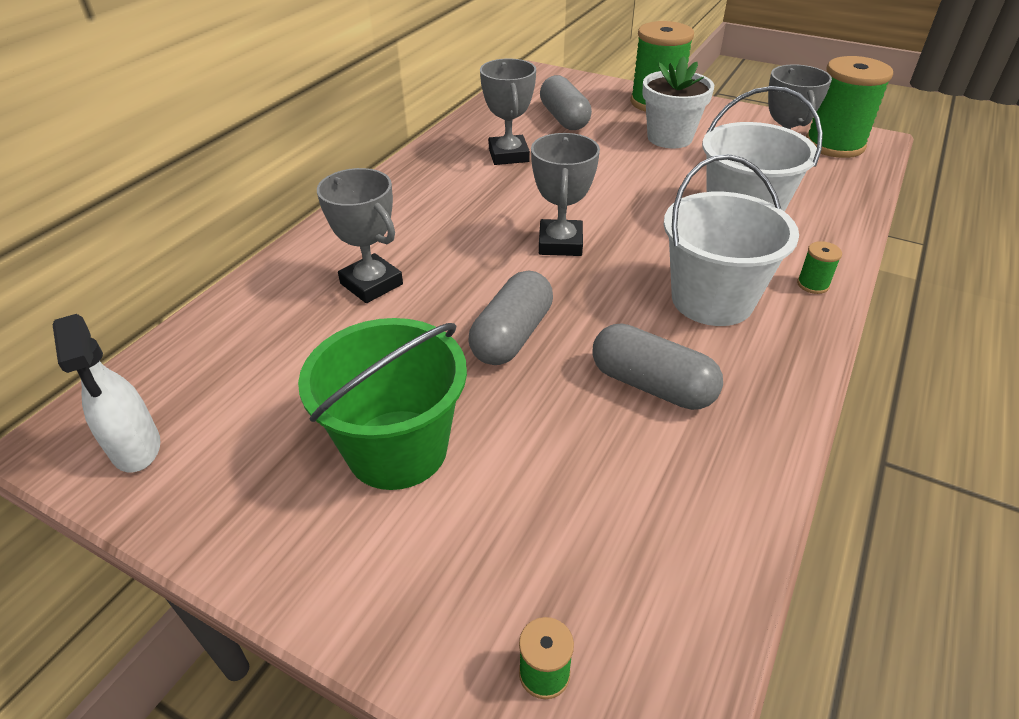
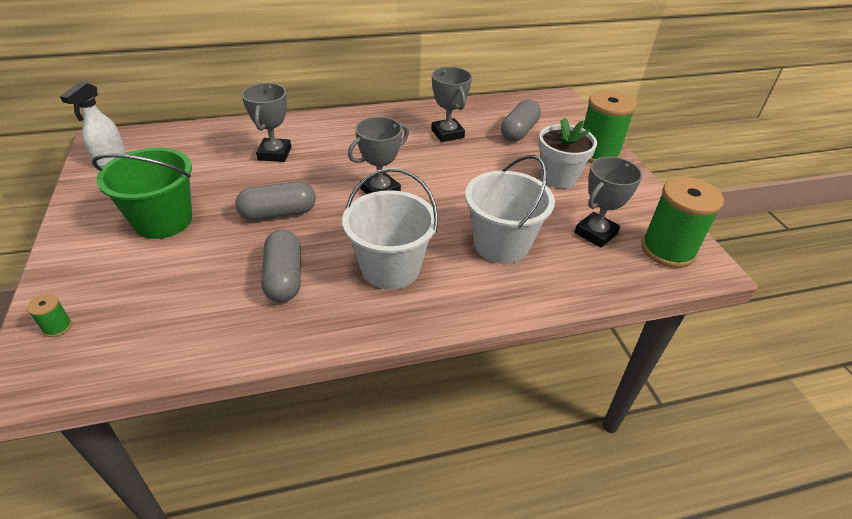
camera: 45 degrees right, 0 degrees up
(508, 155) = (447, 133): grey trophy -> grey trophy turned 60 degrees counterclockwise
(813, 284) = (458, 304): green spool -> none

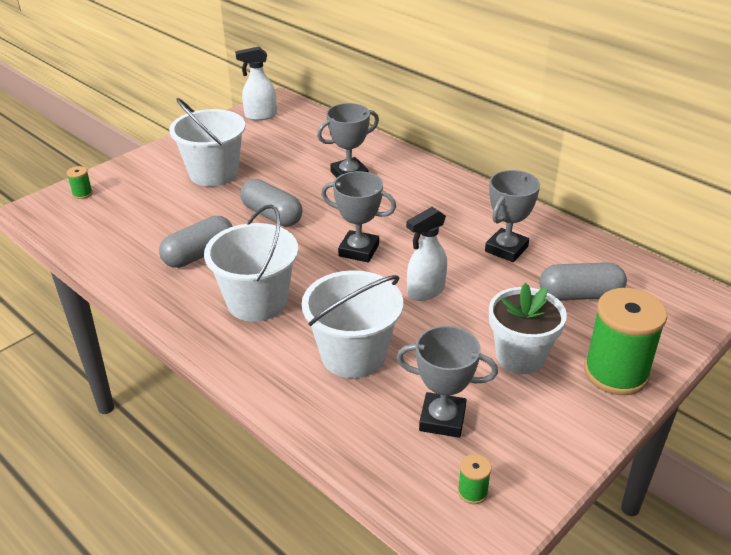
camera: 60 degrees right, 5 degrees down
(163, 220) = (214, 173): green bucket -> white bucket
(459, 183) = (425, 291): none -> white spray bottle
(667, 250) = (472, 492): green spool -> green spool, size x0.41

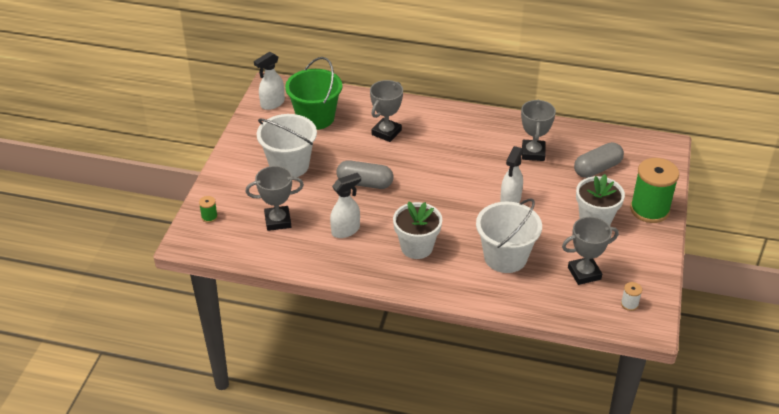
camera: 30 degrees left, 5 degrees up
(199, 254) = (346, 230): grey capsule -> white spray bottle
(257, 301) = (416, 247): white bucket -> white flower pot
(289, 140) = (315, 118): none -> green bucket
(359, 250) = (445, 188): grey trophy -> grey trophy (278, 221)
(472, 492) = (629, 304): green spool -> white spool

